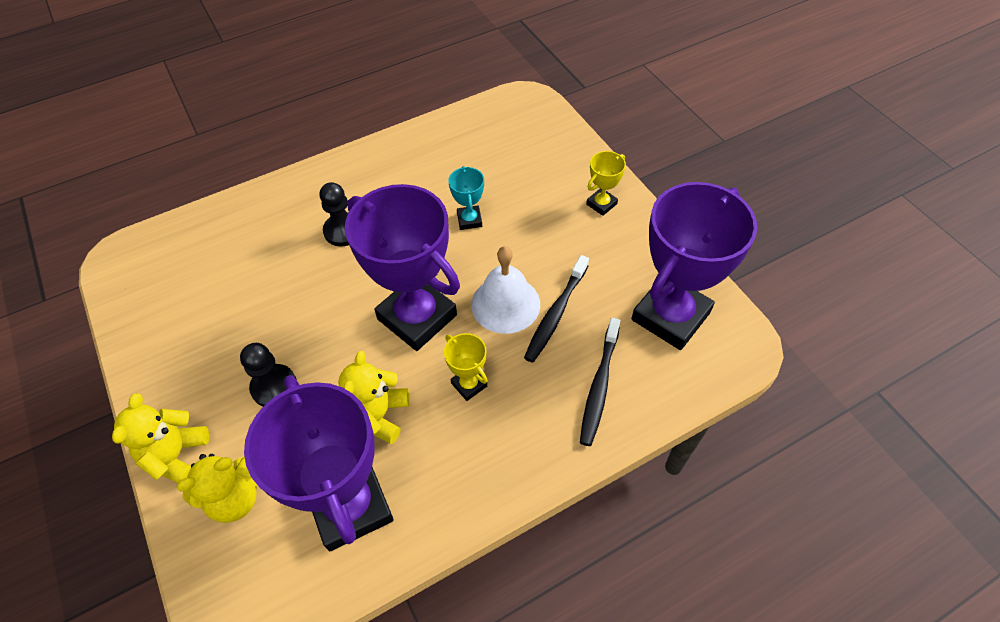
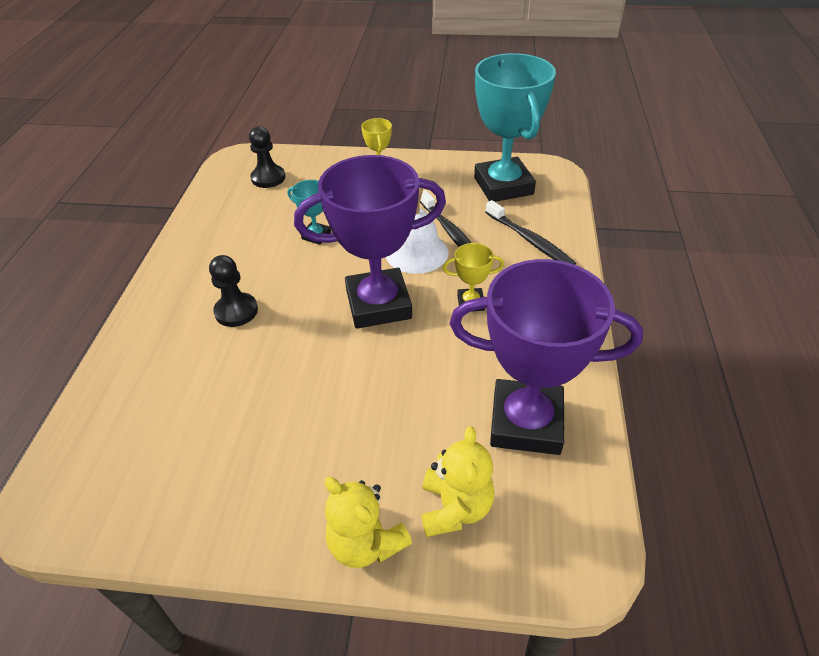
camera: 55 degrees left, 10 degrees down
(274, 387) = (358, 429): black pawn -> black pawn (268, 178)
(379, 415) = (452, 367): yellow teddy bear -> none
(670, 316) = (503, 186): purple trophy -> turquoise trophy

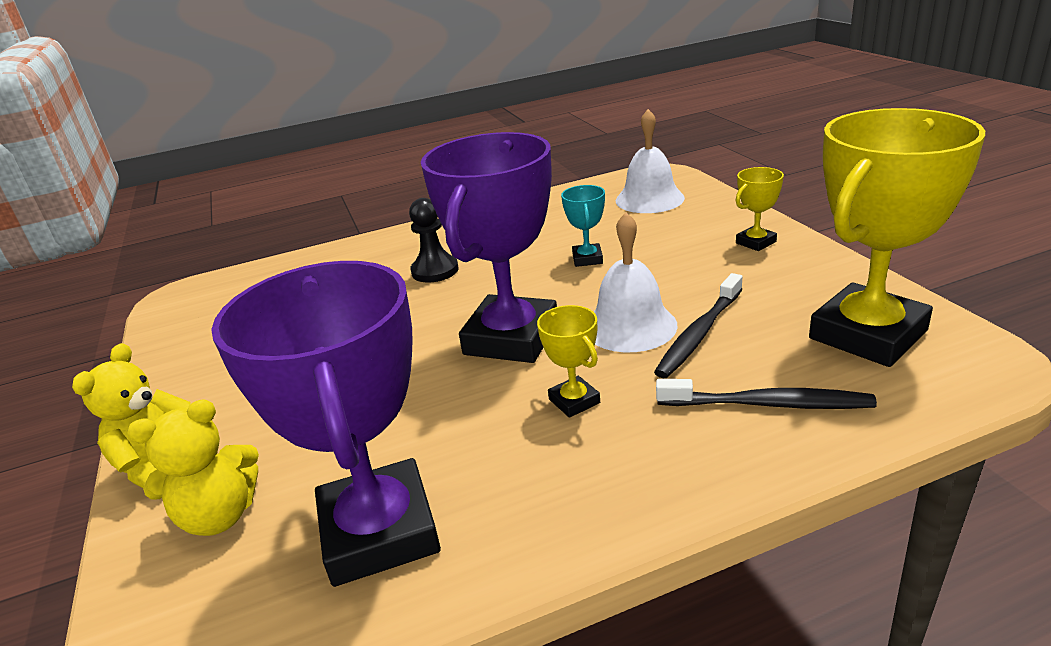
camera: 65 degrees right, 15 degrees down
(268, 178) = (649, 199): black pawn -> white bell
(378, 304) = (511, 338): purple trophy -> purple trophy turned 60 degrees clockwise
(503, 186) = (867, 334): turquoise trophy -> yellow trophy
(530, 240) = (768, 404): black toothbrush -> black toothbrush turned 105 degrees counterclockwise

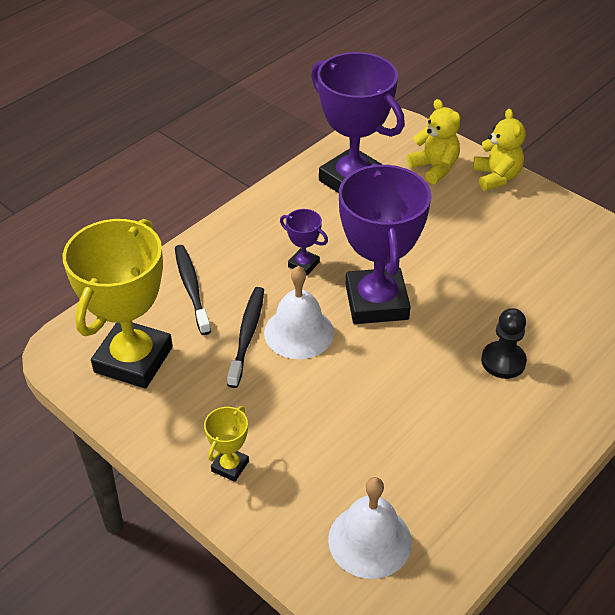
camera: 150 degrees right, 15 degrees up
(219, 516) = (434, 168): yellow teddy bear -> yellow teddy bear turned 105 degrees clockwise
(574, 401) = (303, 264): yellow trophy -> purple trophy
(587, 259) = (376, 407): turquoise trophy -> none
(768, 404) = (191, 288): black toothbrush -> black toothbrush turned 90 degrees clockwise

